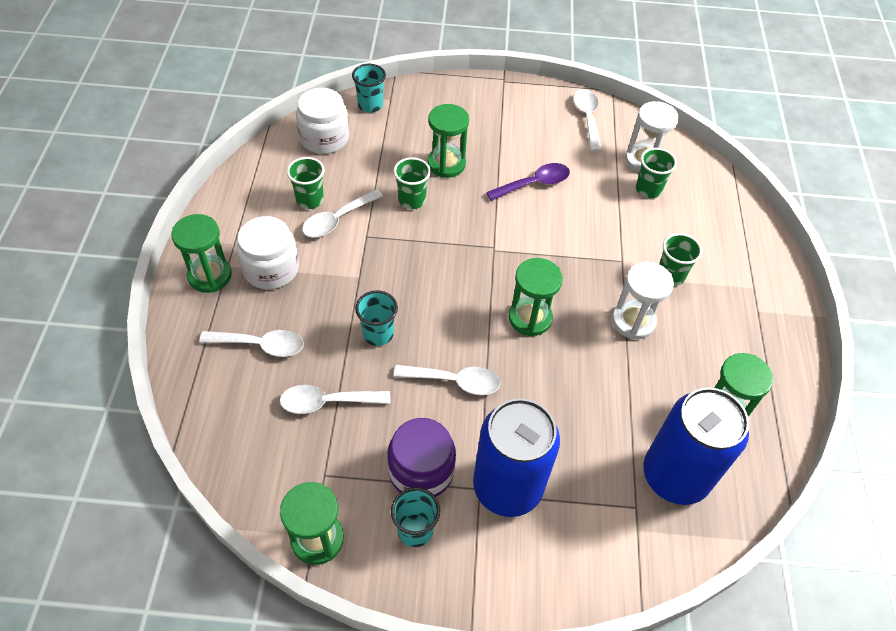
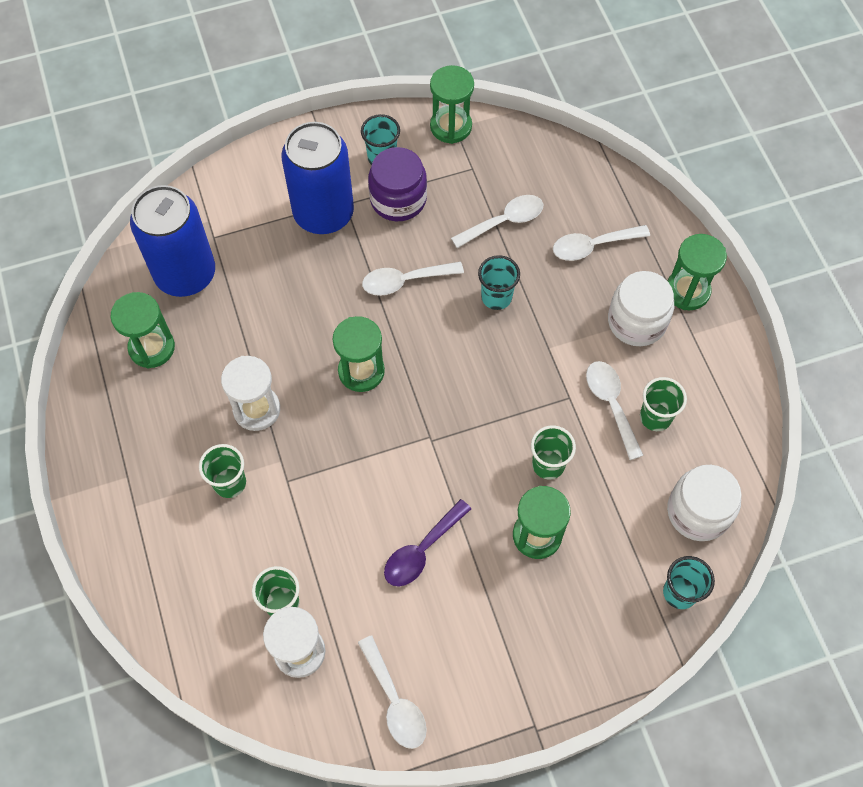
camera: 160 degrees right, 10 degrees up
(337, 220) = (611, 404): white spoon -> white spoon turned 45 degrees counterclockwise

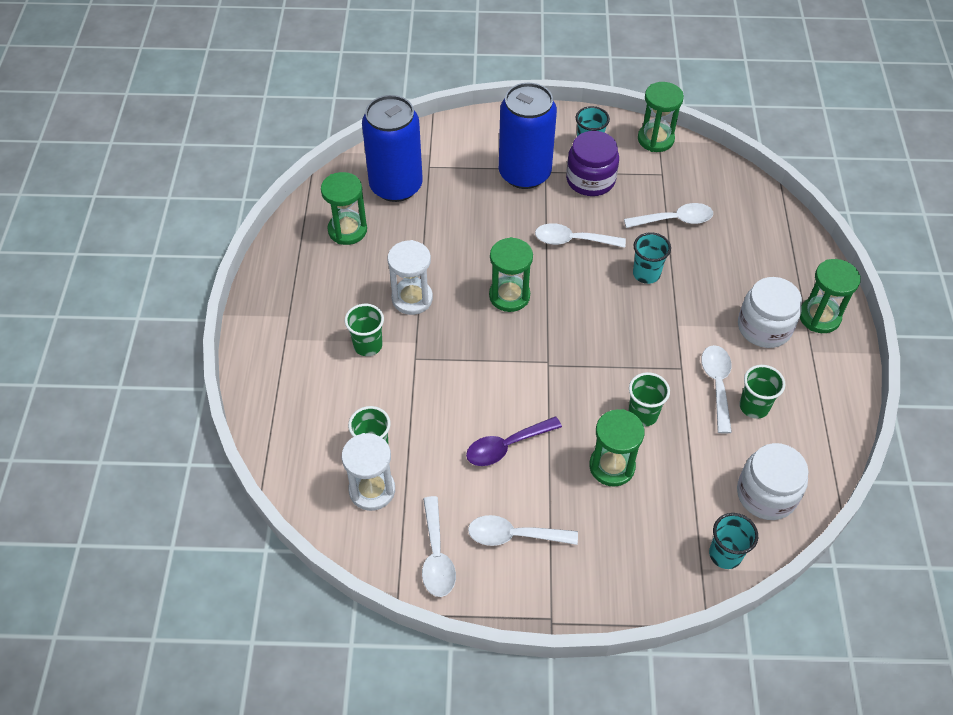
camera: 20 degrees right, 10 degrees down
(593, 246) = (746, 259): white spoon -> white spoon (514, 535)

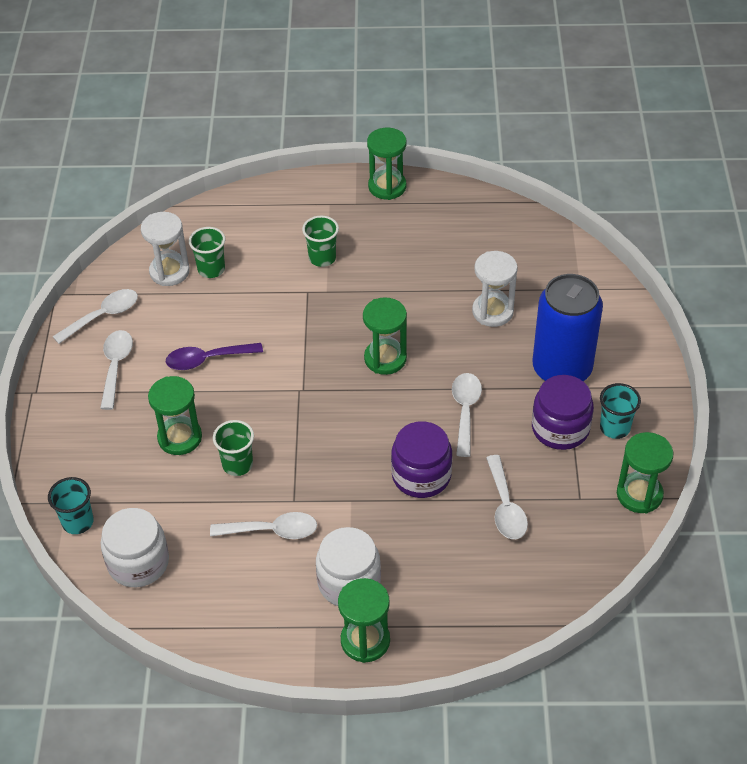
camera: 90 degrees right, 5 degrees down
(347, 230) = (463, 233): green hourglass -> green hourglass (387, 187)
(396, 186) = (528, 265): blue can -> none
(412, 298) = (379, 285): white hourglass -> white hourglass (492, 312)
(436, 556) = (103, 316): white spoon -> white spoon turned 150 degrees clockwise
(506, 446) = (207, 359): purple spoon -> purple spoon turned 75 degrees counterclockwise
(646, 274) = (421, 475): turquoise cup -> purple jar
(754, 406) = (243, 562): green cup -> none

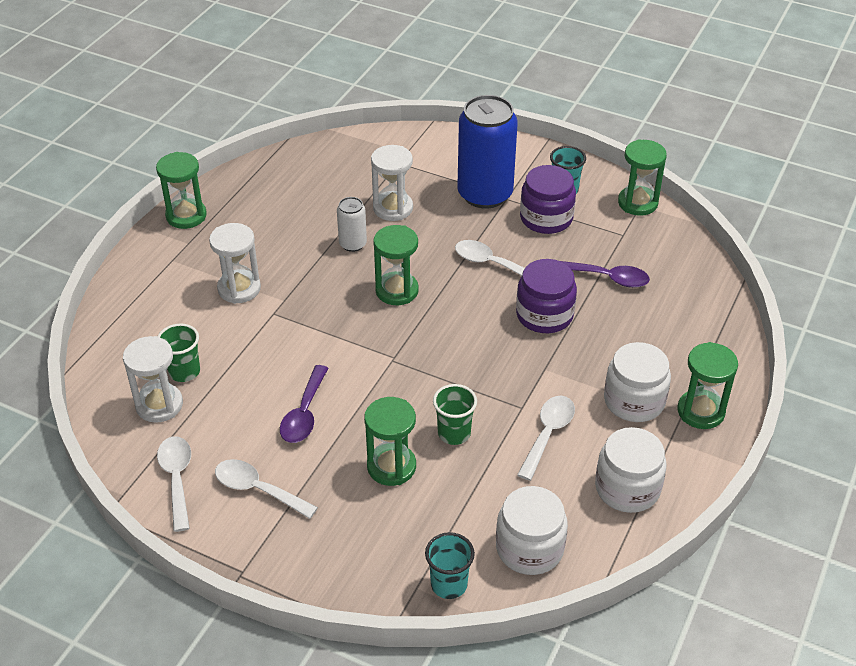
camera: 65 degrees left, 5 degrees down
(238, 611) = (627, 488): none -> white jar
(322, 258) = (239, 289): green cup -> white hourglass
(425, 305) = (353, 244): none -> white can
(505, 506) = (607, 278): white spoon -> purple spoon

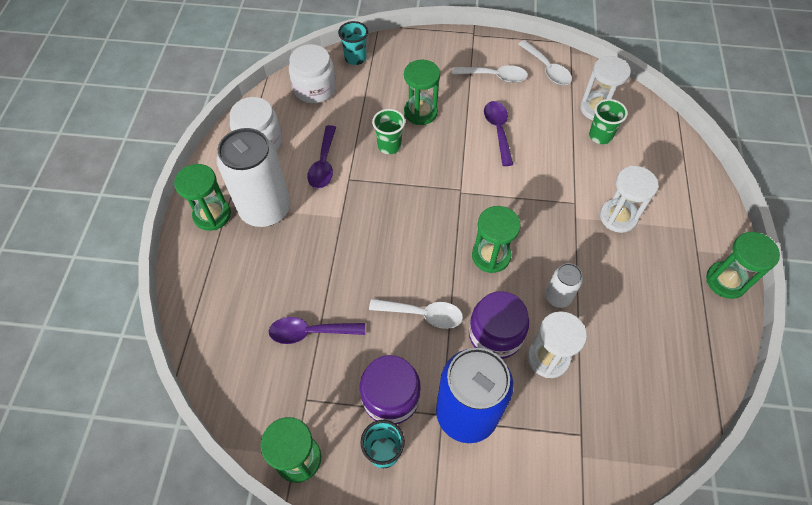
camera: 160 degrees right, 15 degrees up
(544, 315) = (356, 270): purple jar -> purple jar (495, 334)
(548, 434) = (323, 164): white spoon -> purple spoon
(634, 401) = (265, 209): white jar -> white can

